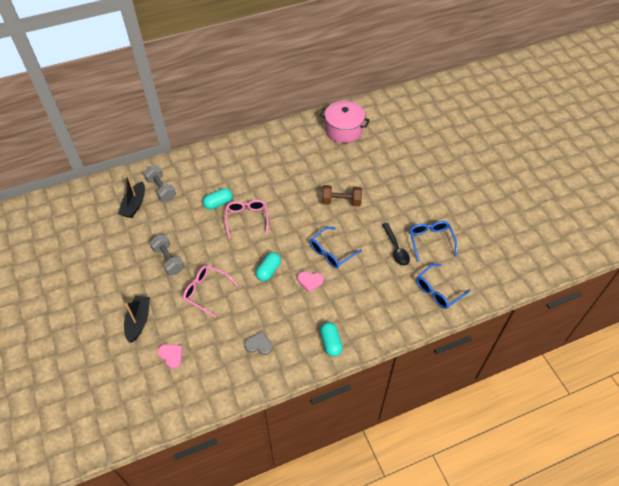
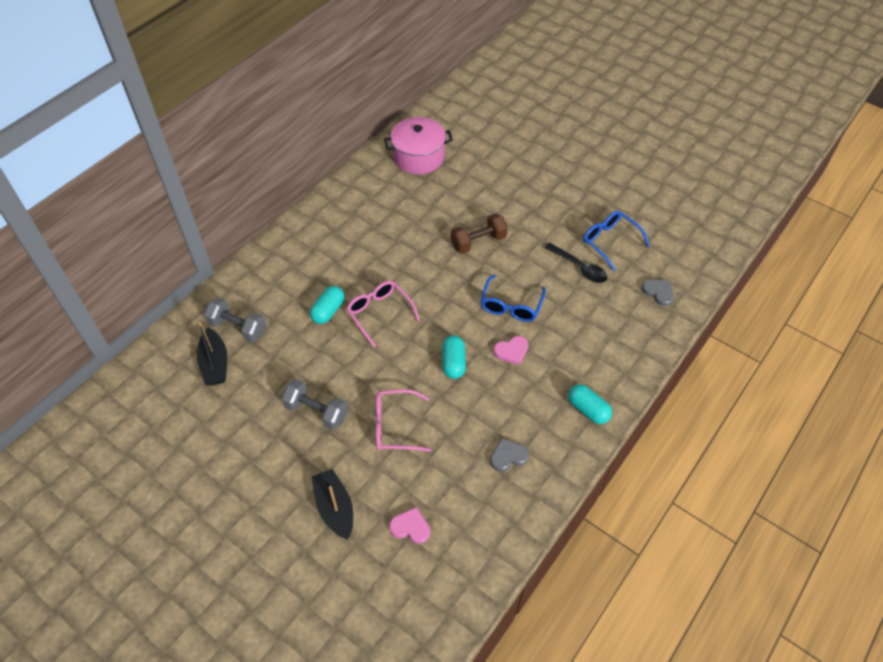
camera: 30 degrees left, 0 degrees up
(438, 290) = (658, 292): blue glasses -> grey heart

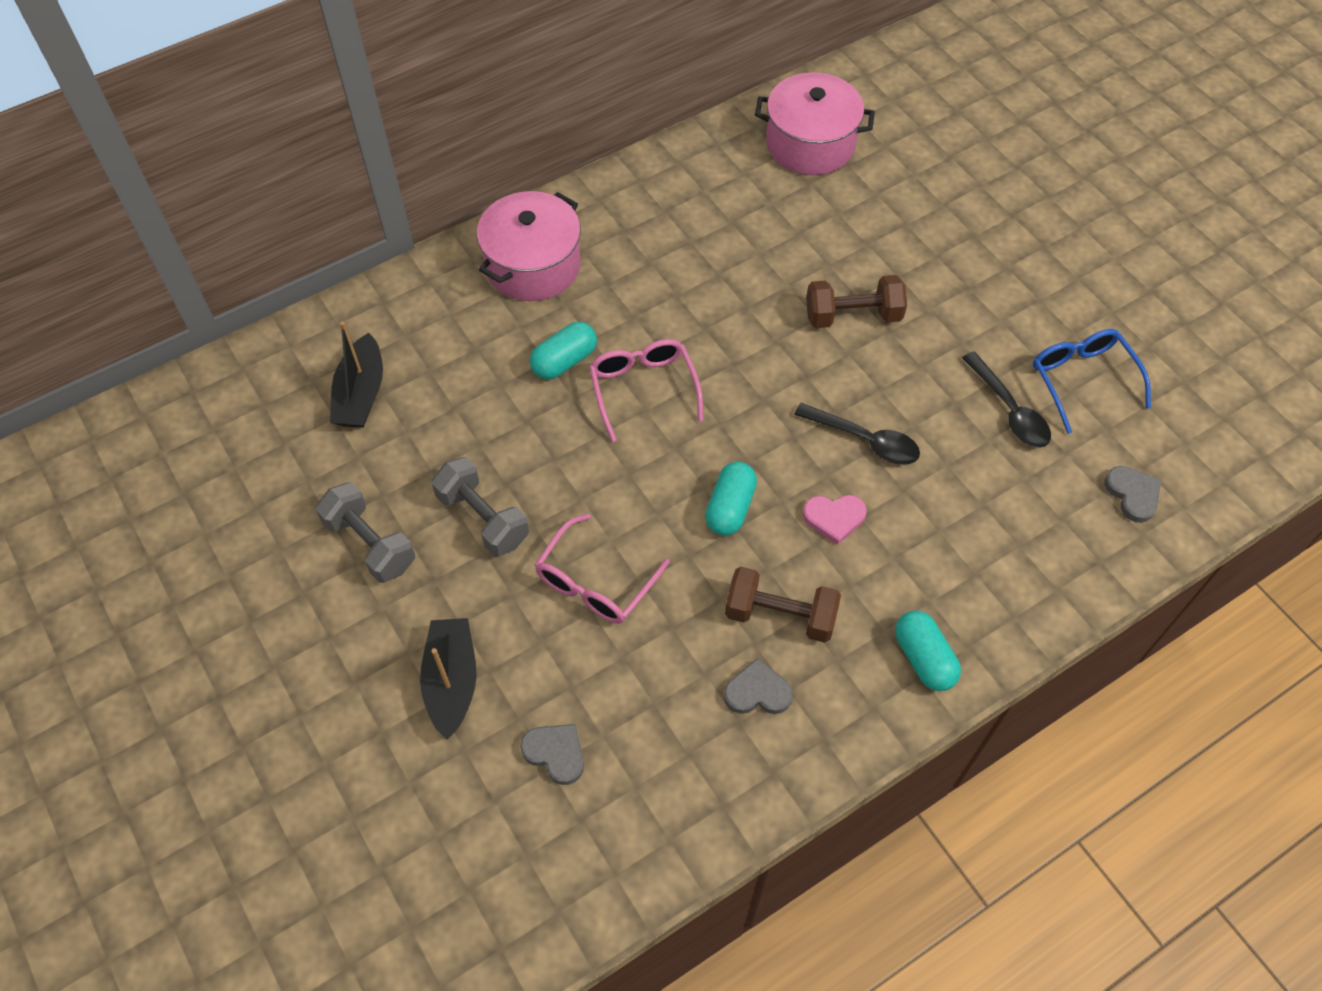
camera: 20 degrees right, 5 degrees up
(238, 328) = (417, 347): grey dumbbell -> grey dumbbell (370, 544)
(288, 263) = (533, 265): none -> pink pot
(395, 426) = (596, 582): pink glasses -> pink glasses turned 75 degrees counterclockwise
(410, 527) = (555, 753): pink heart -> grey heart
(504, 411) = (780, 615): none -> brown dumbbell
(511, 305) = (864, 440): blue glasses -> black spoon

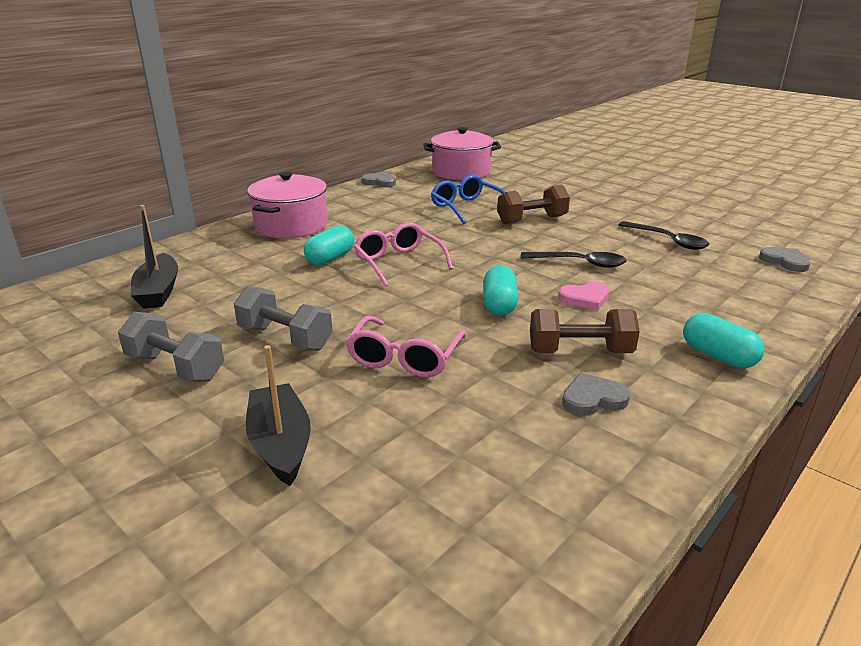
camera: 15 degrees left, 30 degrees down
(555, 753) = (414, 478): grey heart -> grey heart (379, 182)
(1082, 380) = (703, 225): blue glasses -> blue glasses (467, 207)

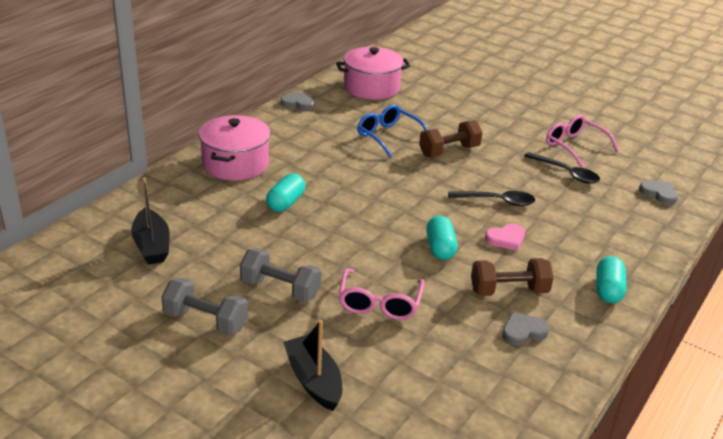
camera: 10 degrees left, 5 degrees up
(399, 263) = (346, 206): pink glasses -> pink glasses (575, 146)
(718, 356) = (608, 290): turquoise capsule -> turquoise capsule turned 60 degrees clockwise

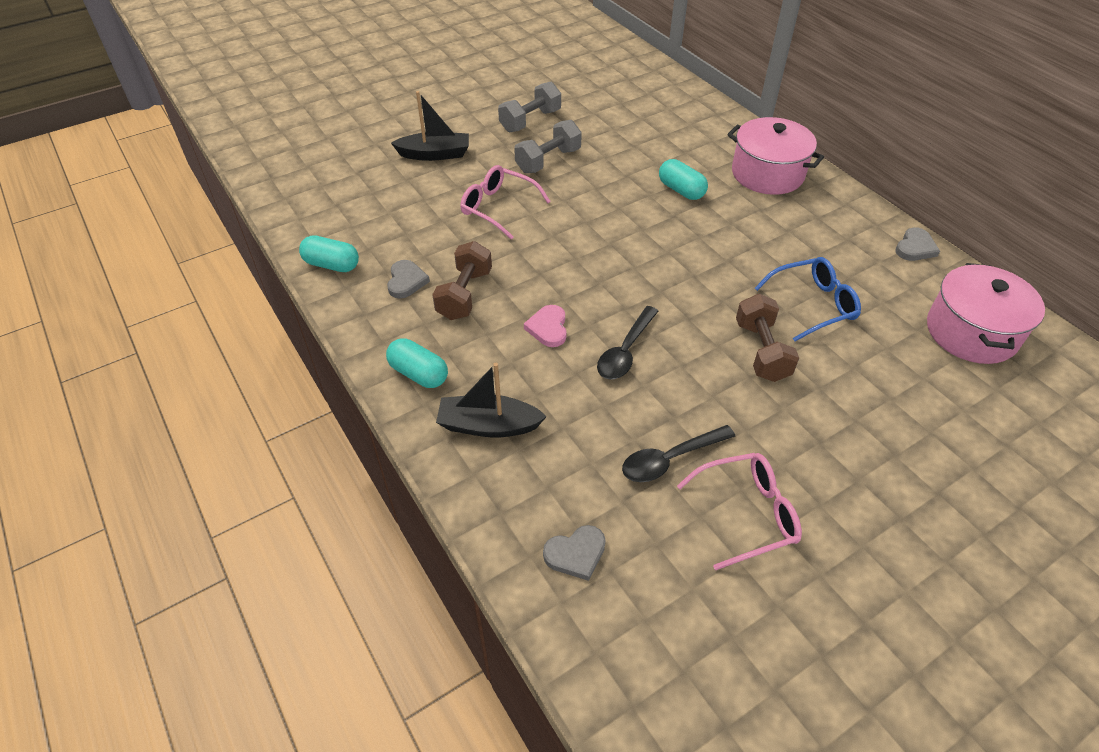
camera: 115 degrees right, 15 degrees up
(152, 245) = (640, 110): black boat -> black boat (488, 425)
(440, 248) = (557, 271): turquoise capsule -> turquoise capsule (332, 265)

